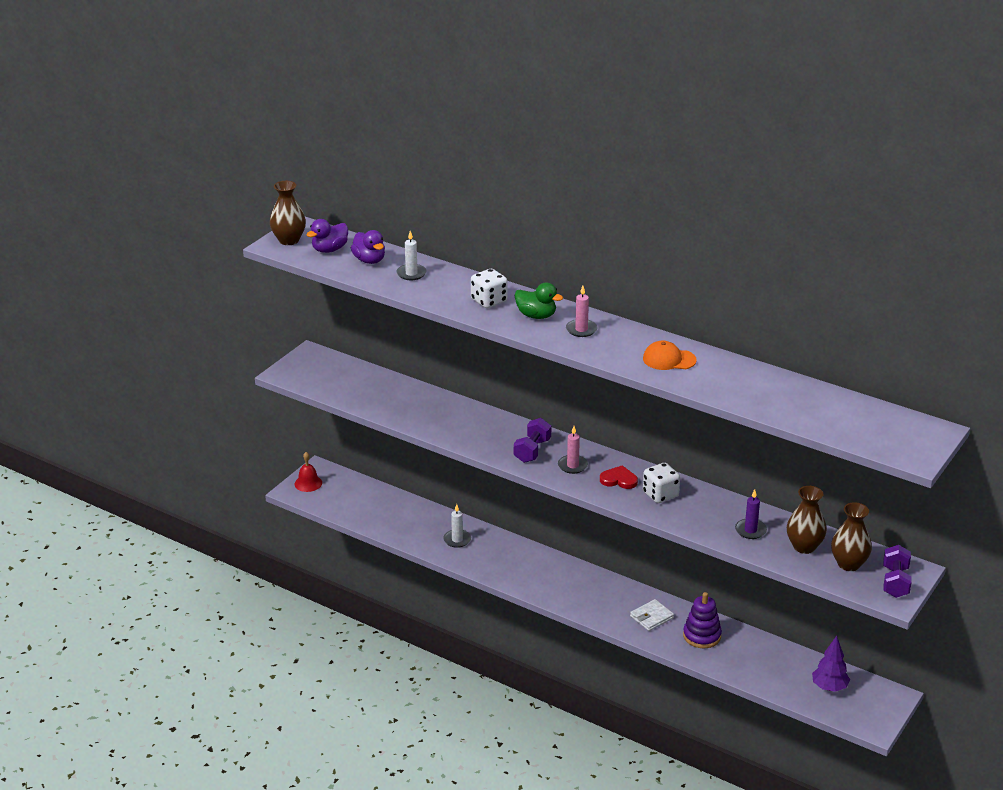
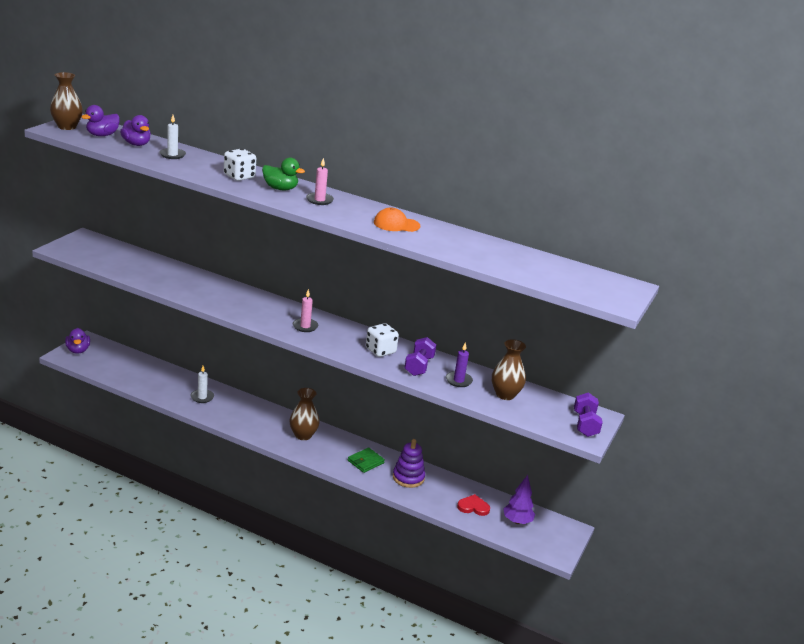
camera: 10 degrees left, 5 degrees down
(308, 483) = (78, 350): red bell -> purple duck
(532, 451) = (270, 314): purple dumbbell -> purple dumbbell (419, 366)
(619, 480) = (344, 338): red heart -> red heart (473, 507)
(651, 617) = (366, 462): white wallet -> green wallet
(849, 564) = (544, 409): brown vase -> brown vase (303, 435)

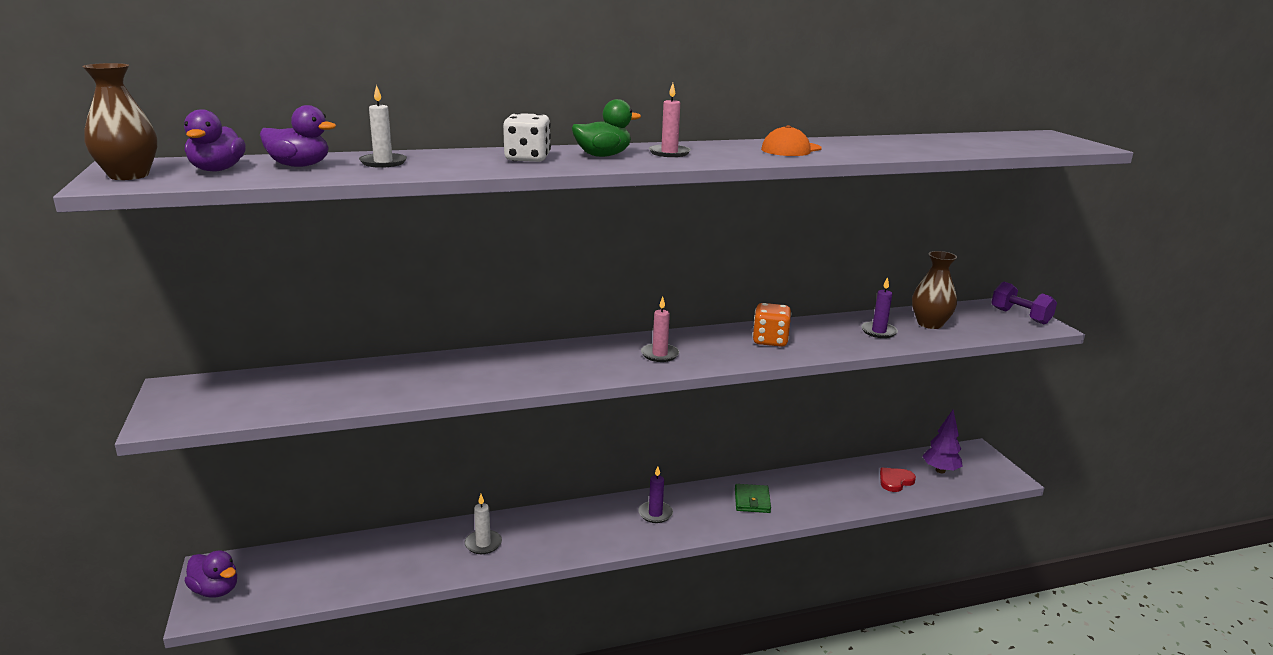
camera: 40 degrees left, 5 degrees down
(303, 435) = (655, 514): brown vase -> purple candle
(380, 351) = (770, 341): white dice -> orange dice
(408, 477) = (808, 490): purple stacking toy -> none
(419, 366) = (826, 337): purple dumbbell -> none

